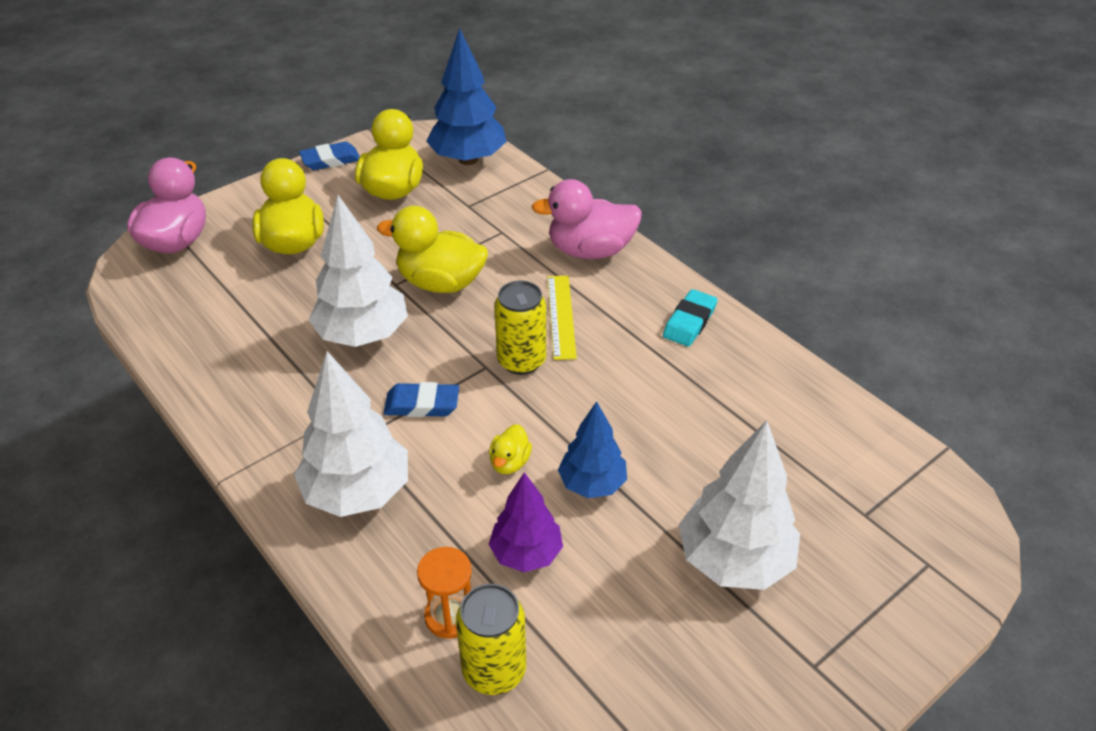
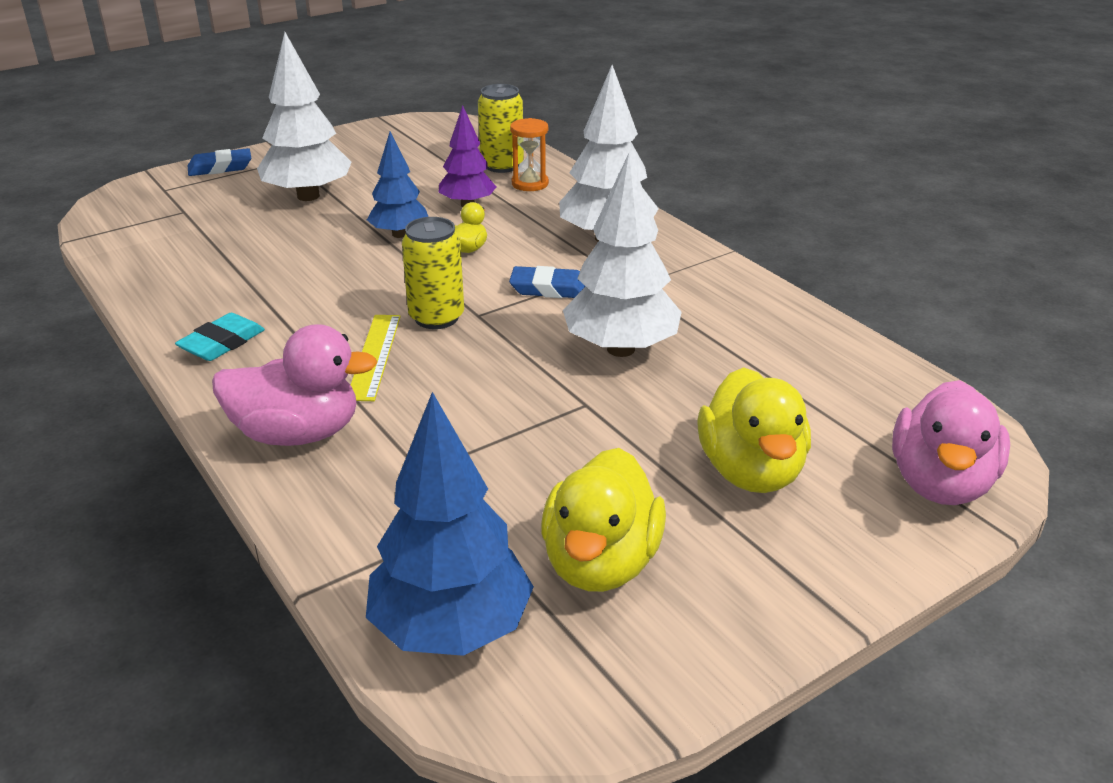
camera: 175 degrees left, 10 degrees down
(330, 160) = (739, 646): blue eraser -> blue eraser (220, 167)
(440, 283) = (522, 402): yellow duck -> none

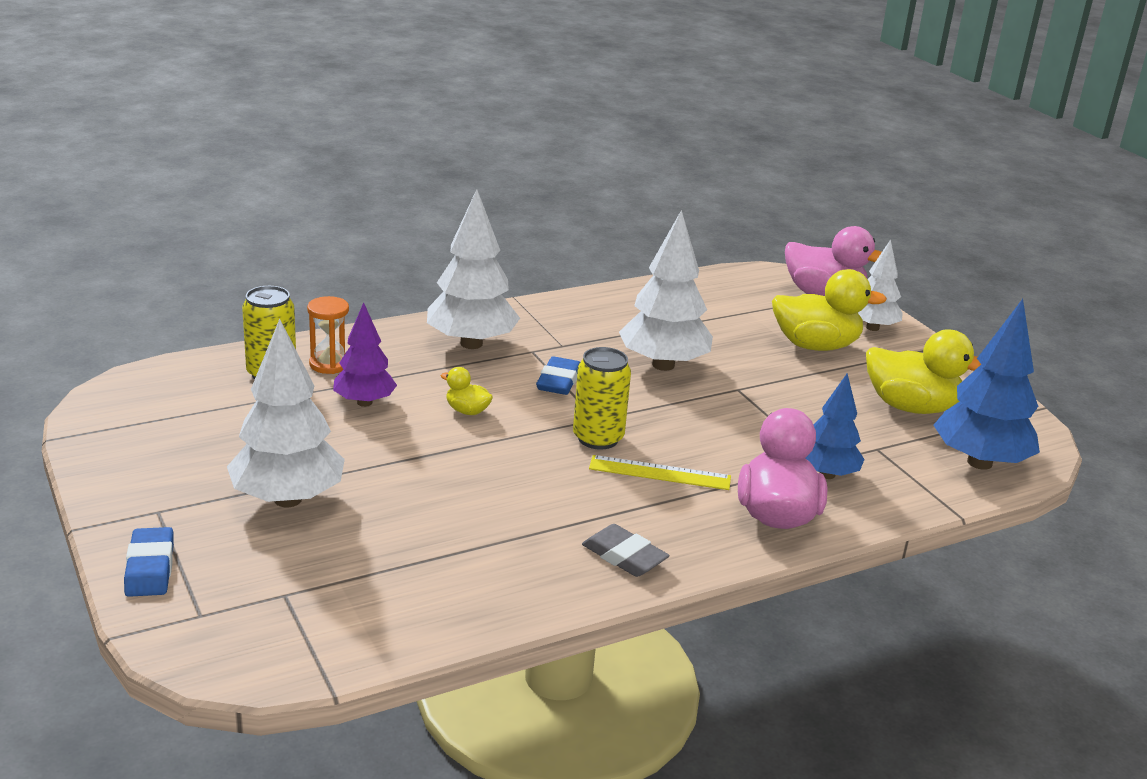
camera: 85 degrees left, 5 degrees down
(222, 343) = (624, 556): turquoise eraser -> grey eraser
(399, 234) = (419, 446): blue tree -> blue tree (827, 474)
(856, 533) = (872, 328): none -> white tree

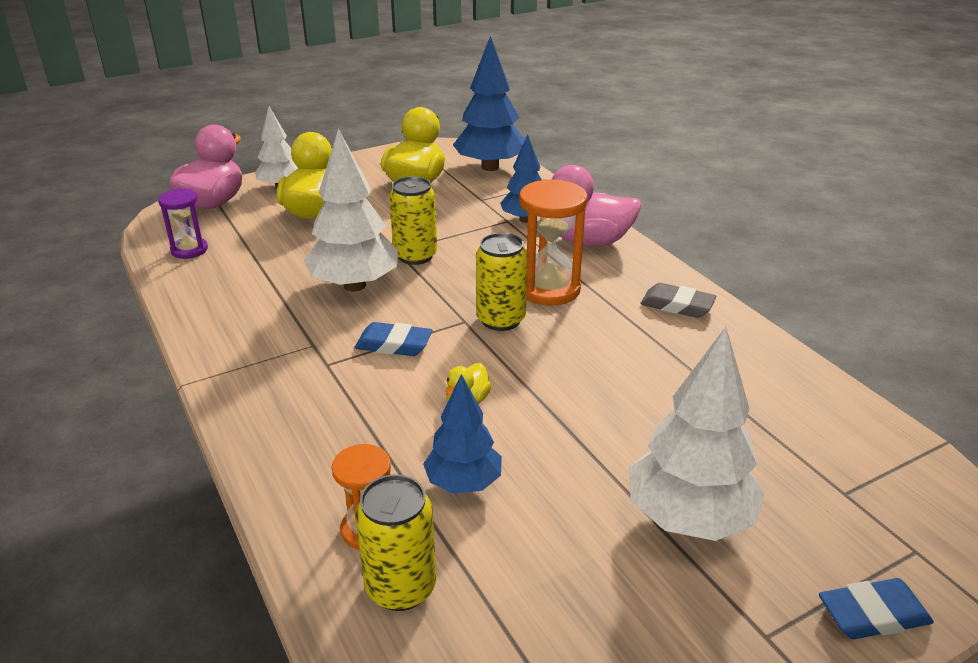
camera: 90 degrees left, 5 degrees up
(364, 402) = (463, 483): purple tree -> blue tree
(471, 343) = (309, 409): white tree -> none
(624, 556) = (677, 305): grey eraser -> grey eraser turned 75 degrees clockwise
(660, 473) = (548, 289): yellow ruler -> orange hourglass
(724, 289) = (189, 250): none -> purple hourglass
(726, 398) = (415, 256): none -> yellow can

